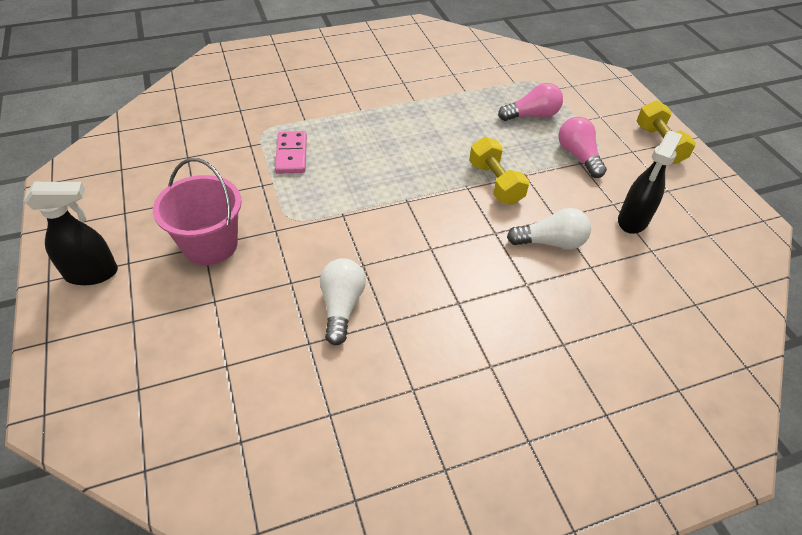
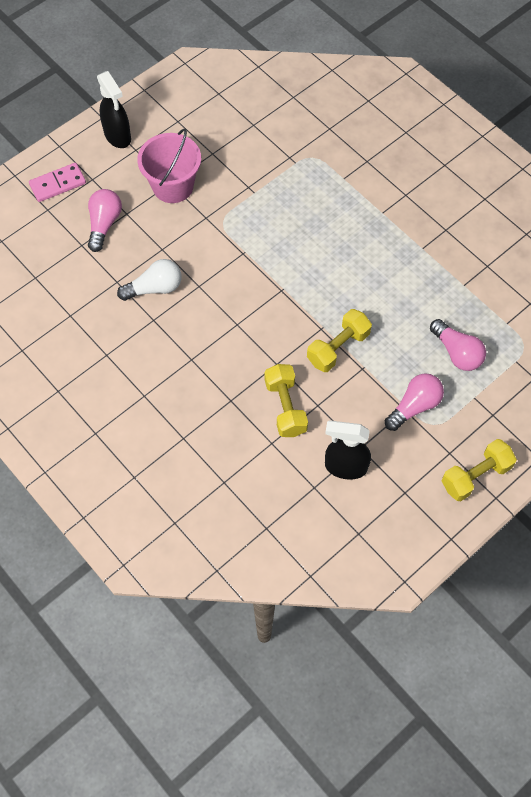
camera: 70 degrees right, 15 degrees up
(213, 329) = (104, 224): none -> pink light bulb
(291, 154) = (293, 189): pink domino -> pink domino (58, 184)
(550, 242) = (285, 407): white light bulb -> yellow dumbbell

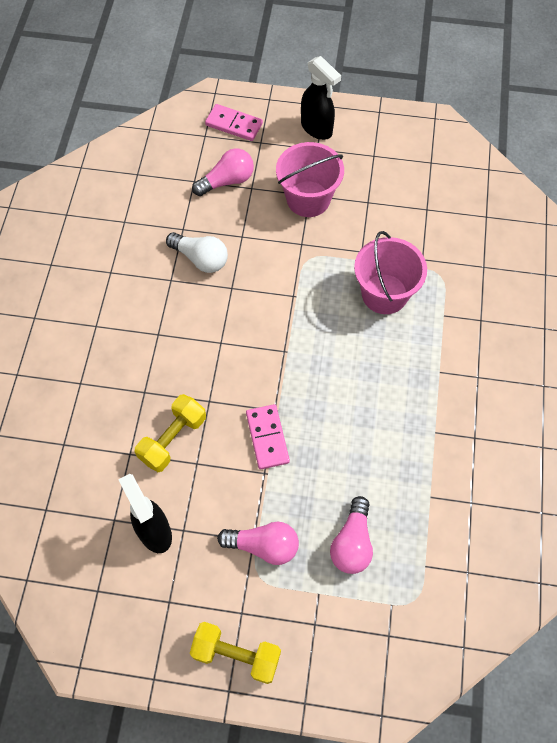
camera: 50 degrees right, 0 degrees up
(118, 136) = (317, 128): black spray bottle -> black spray bottle turned 60 degrees counterclockwise
(295, 199) = (384, 294): none -> pink bucket
(338, 347) = (267, 437): yellow dumbbell -> pink domino

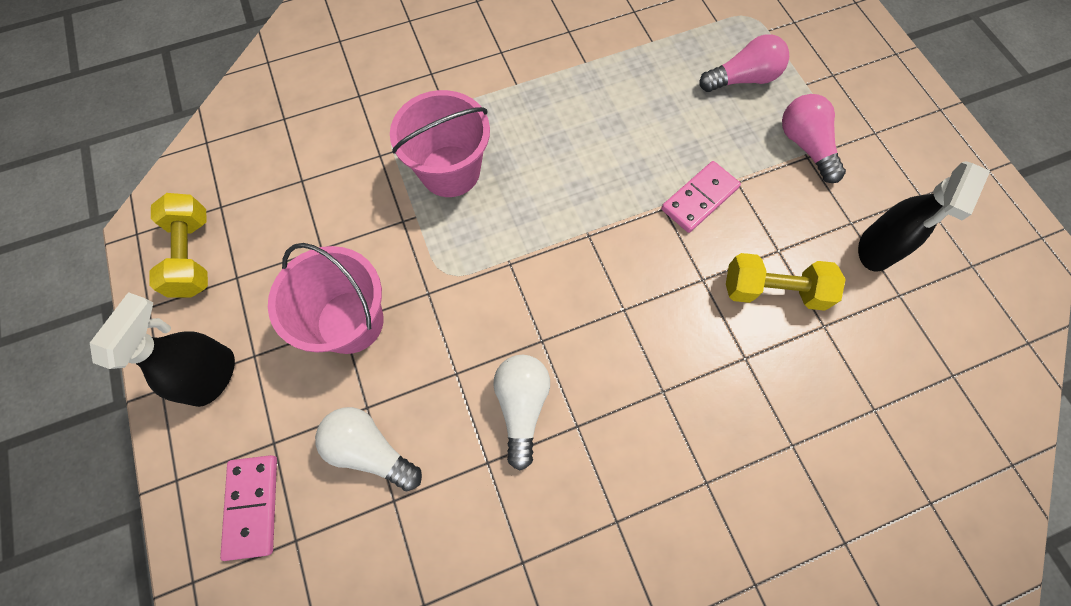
camera: 120 degrees left, 5 degrees up
(227, 181) = (370, 450): pink light bulb -> white light bulb
(236, 655) = (910, 118): yellow dumbbell -> yellow dumbbell (193, 255)

